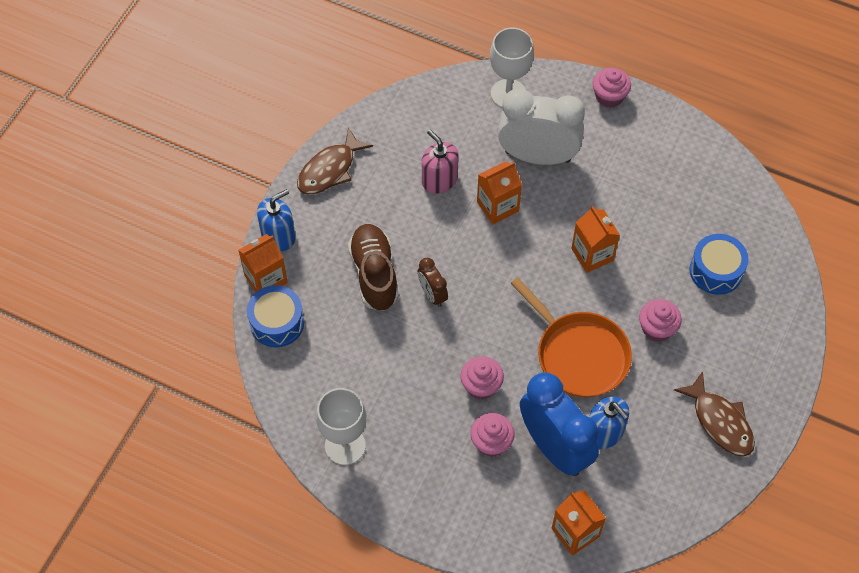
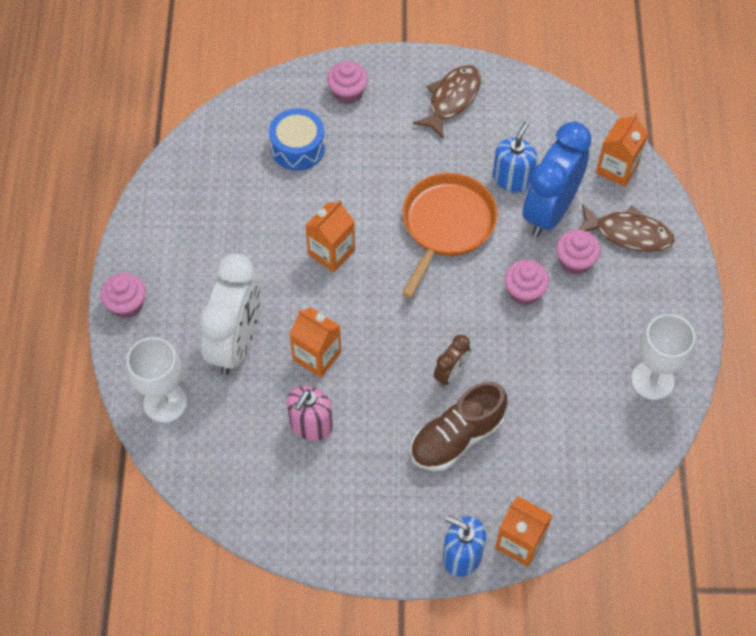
camera: 115 degrees left, 0 degrees up
(277, 322) = (563, 505): blue drum -> none
(329, 170) = (351, 543): brown fish -> brown fish (628, 234)
(537, 156) = (236, 343): white clock -> white clock turned 150 degrees counterclockwise
(657, 328) = (385, 174): pink cupcake -> pink cupcake (347, 92)

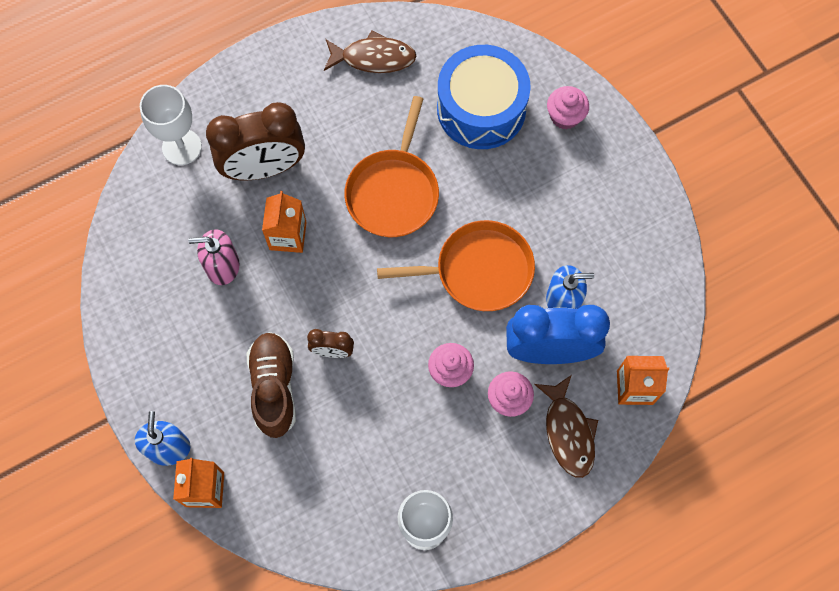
camera: 60 degrees right, 10 degrees up
(127, 304) = (252, 68): pink cupcake -> none
(236, 343) = (264, 168): white clock -> brown clock
(298, 148) = (481, 108): blue drum -> blue drum, size x1.65
(331, 252) = (393, 192): orange carton -> orange pan
(452, 99) = (615, 205): brown fish -> brown fish (374, 58)
(456, 437) = (274, 387): brown shoe -> brown shoe turned 60 degrees clockwise

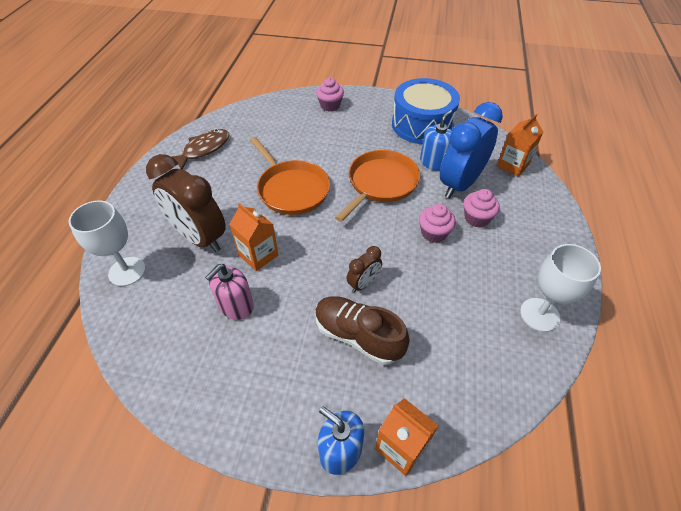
camera: 50 degrees left, 20 degrees down
(264, 168) = (200, 237): brown clock -> brown clock turned 105 degrees clockwise
(481, 108) = (288, 129): blue drum -> blue drum (422, 125)
(568, 432) = (520, 206): brown fish -> none

